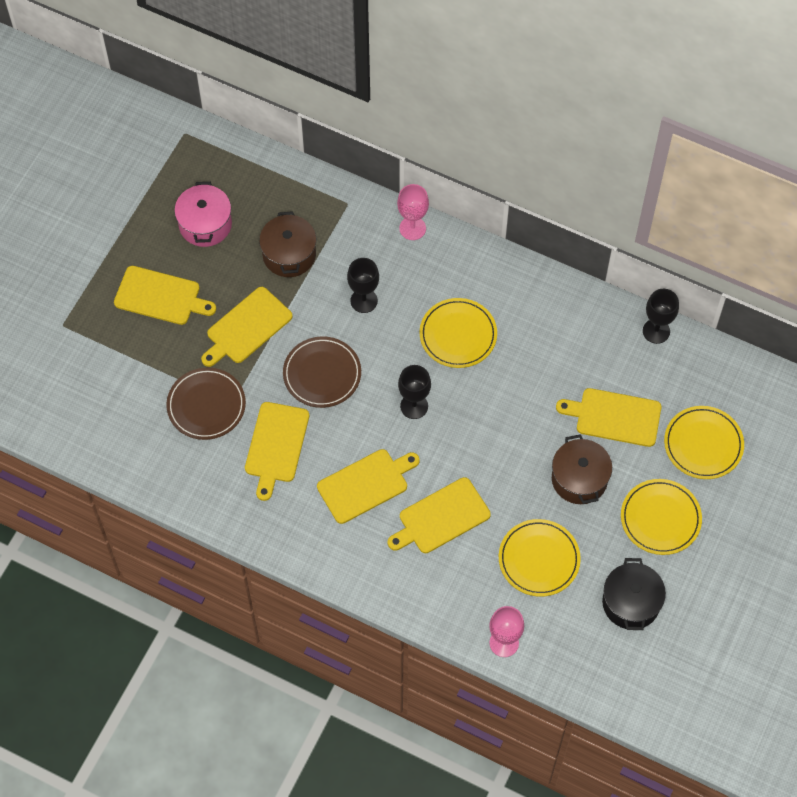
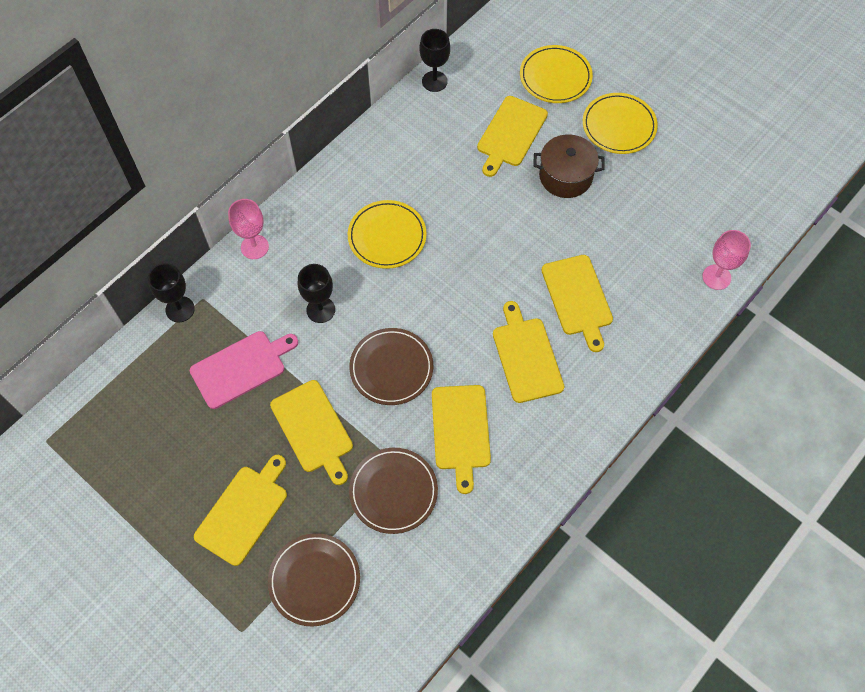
camera: 75 degrees left, 0 degrees up
(116, 366) = (314, 580): none -> brown plate
(205, 224) = (171, 444): pink pot -> none
(276, 446) = (461, 431): yellow cutting board -> yellow cutting board turned 60 degrees clockwise
(289, 255) = (241, 368): brown pot -> pink cutting board
(414, 406) = (452, 293): black goblet -> black goblet (180, 309)
(539, 559) = (638, 228): yellow plate -> none
(631, 603) = (695, 168): black pot -> none

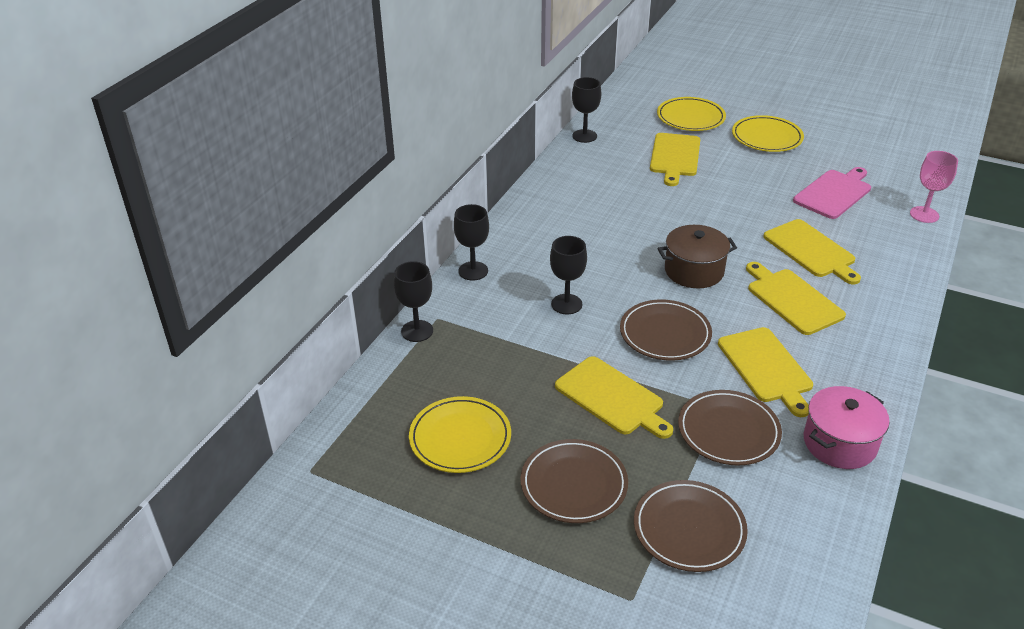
camera: 15 degrees left, 25 degrees down
(241, 368) = (507, 364): pink cutting board -> pink cutting board (834, 193)
(244, 511) = (573, 484): yellow cutting board -> brown plate
(254, 247) = (473, 271): pink goblet -> black goblet
(387, 236) = (602, 241): yellow plate -> yellow plate (460, 438)
(480, 530) = (839, 443): none -> pink pot
(565, 176) = (742, 174): brown pot -> brown pot (694, 271)

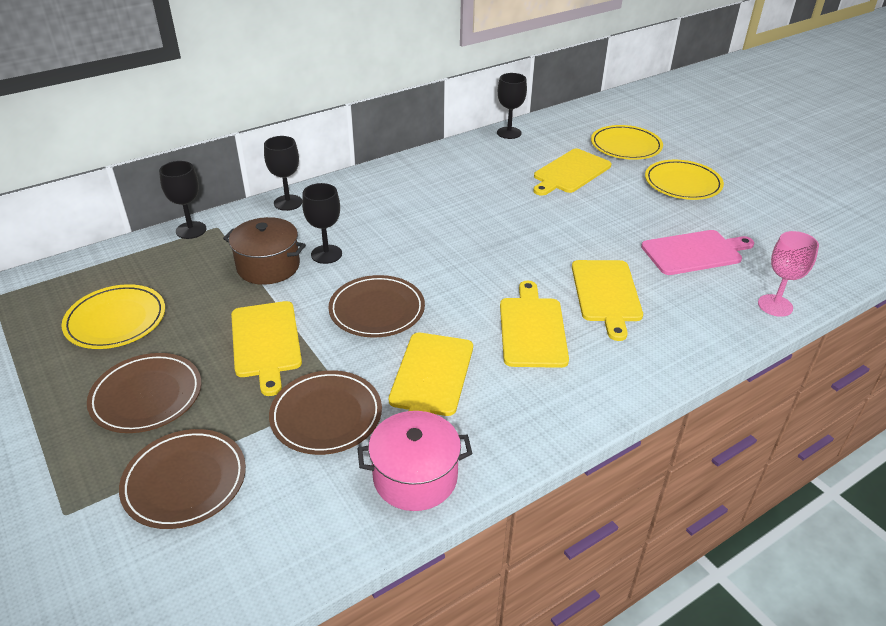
camera: 30 degrees right, 0 degrees up
(694, 271) = (469, 269): brown pot -> brown pot (268, 266)

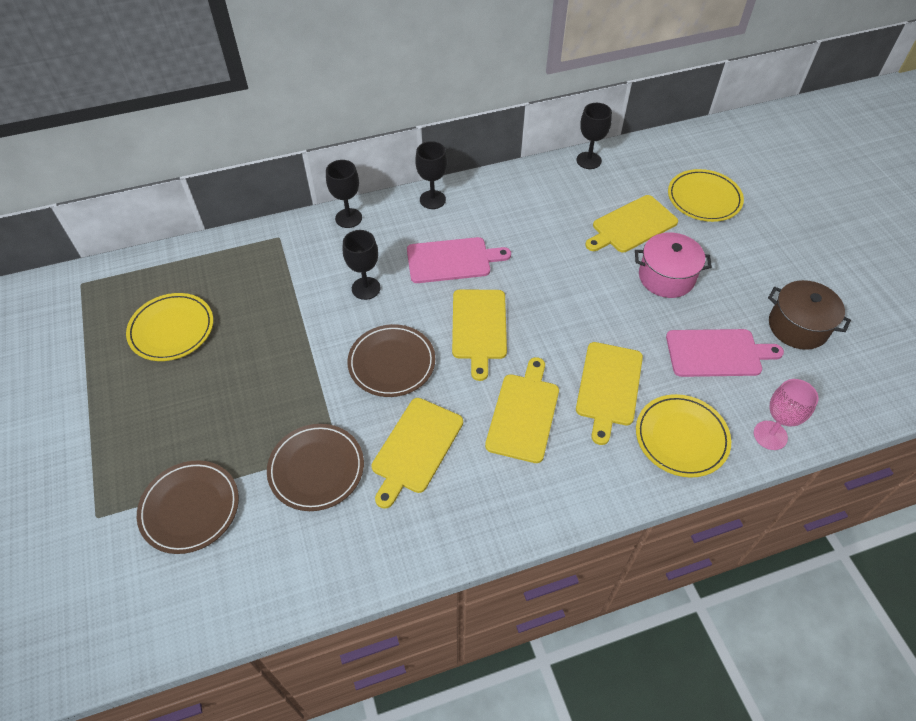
camera: 15 degrees right, 15 degrees up
(146, 396) = (179, 416): brown plate -> none
(191, 230) = (255, 237): black goblet -> black goblet (432, 199)
(266, 342) = (287, 379): yellow cutting board -> yellow cutting board (479, 327)
(268, 266) = (311, 293): brown pot -> brown pot (798, 326)
(408, 220) = (452, 260): none -> pink cutting board
(415, 477) = (370, 548): pink pot -> pink pot (666, 277)
(682, 183) = (743, 260): yellow plate -> yellow plate (681, 437)

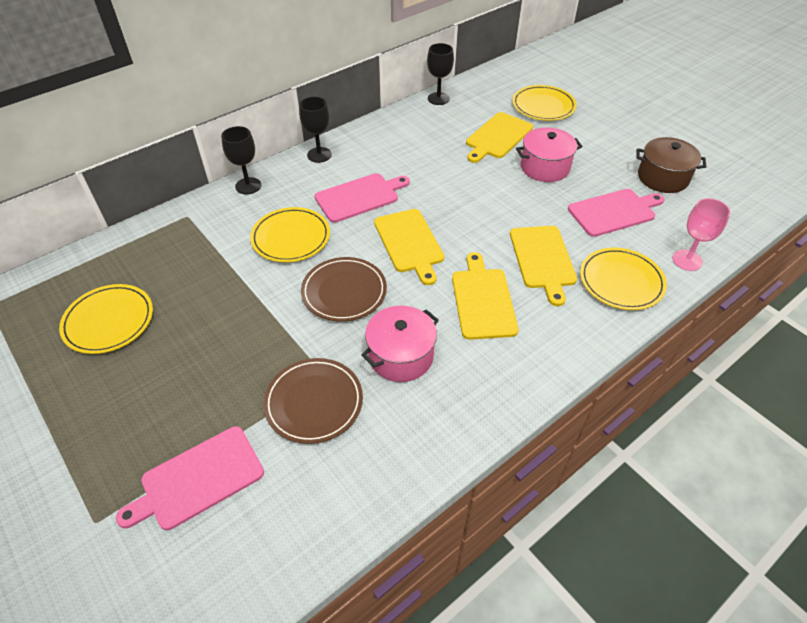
camera: 20 degrees left, 5 degrees down
(190, 508) = (198, 479): brown plate -> pink cutting board
(366, 288) = (291, 237): black goblet -> yellow plate
(416, 448) = (401, 356): yellow cutting board -> pink pot

